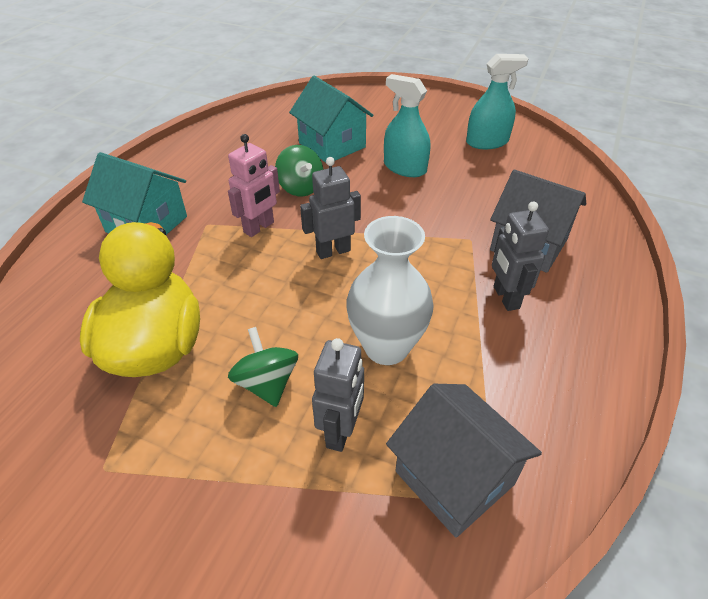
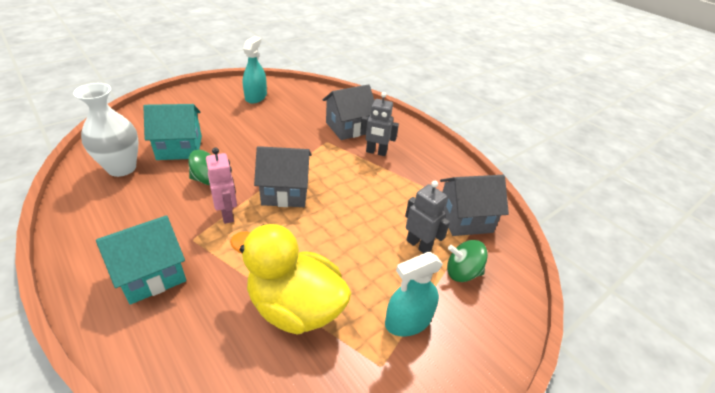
camera: 65 degrees left, 5 degrees down
(267, 383) = (367, 262): green spinning top -> green spinning top (462, 272)
(333, 251) = (285, 192): grey robot -> grey house
(386, 347) = (376, 205): white vase -> white vase (122, 168)
(405, 168) = (242, 132): turquoise spray bottle -> turquoise spray bottle (408, 321)

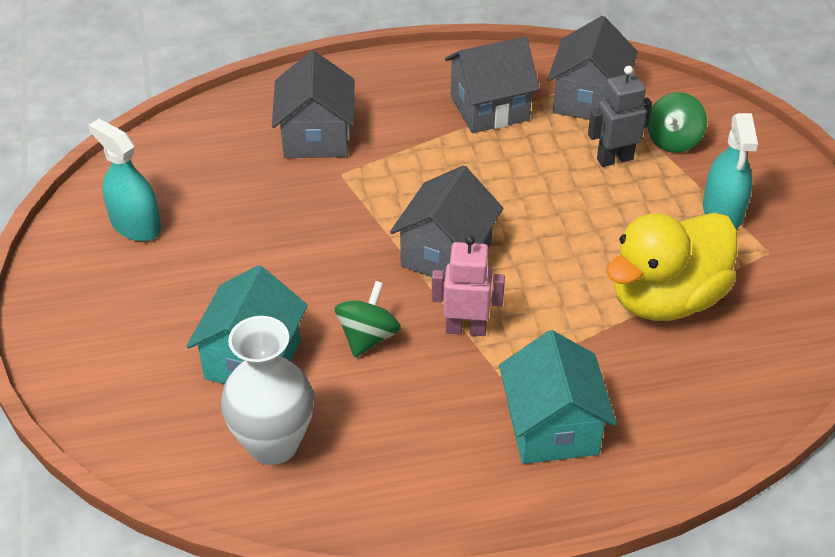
camera: 60 degrees left, 5 degrees up
(376, 152) = (402, 129): grey robot -> none
(420, 179) = (489, 108): none -> grey house

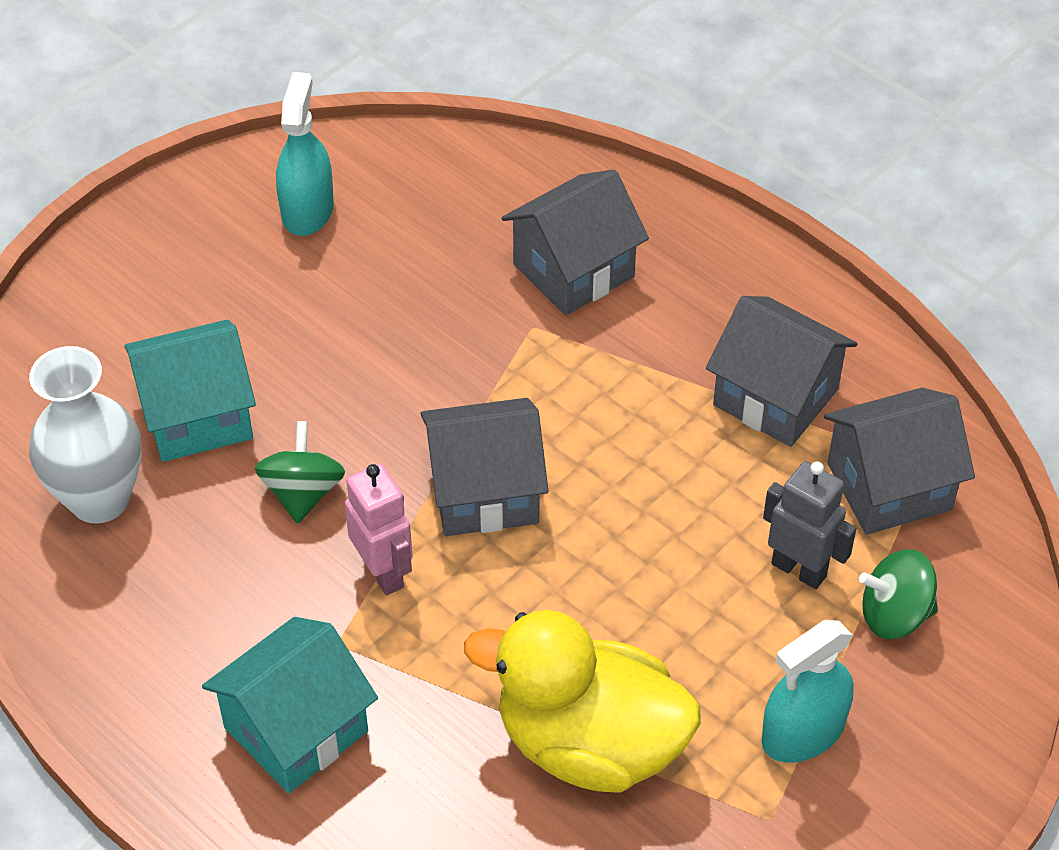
camera: 55 degrees right, 5 degrees up
(368, 337) = (303, 493): green spinning top -> green spinning top turned 75 degrees counterclockwise

